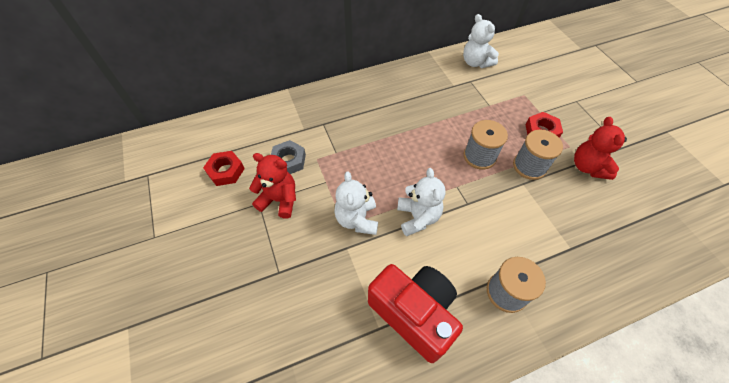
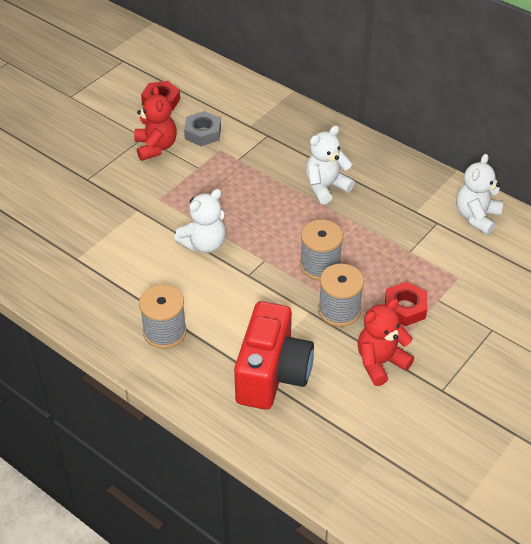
camera: 60 degrees right, 10 degrees down
(357, 219) = (171, 204): white teddy bear -> white teddy bear (326, 187)
(414, 314) = (102, 275): red camera -> red camera (272, 374)

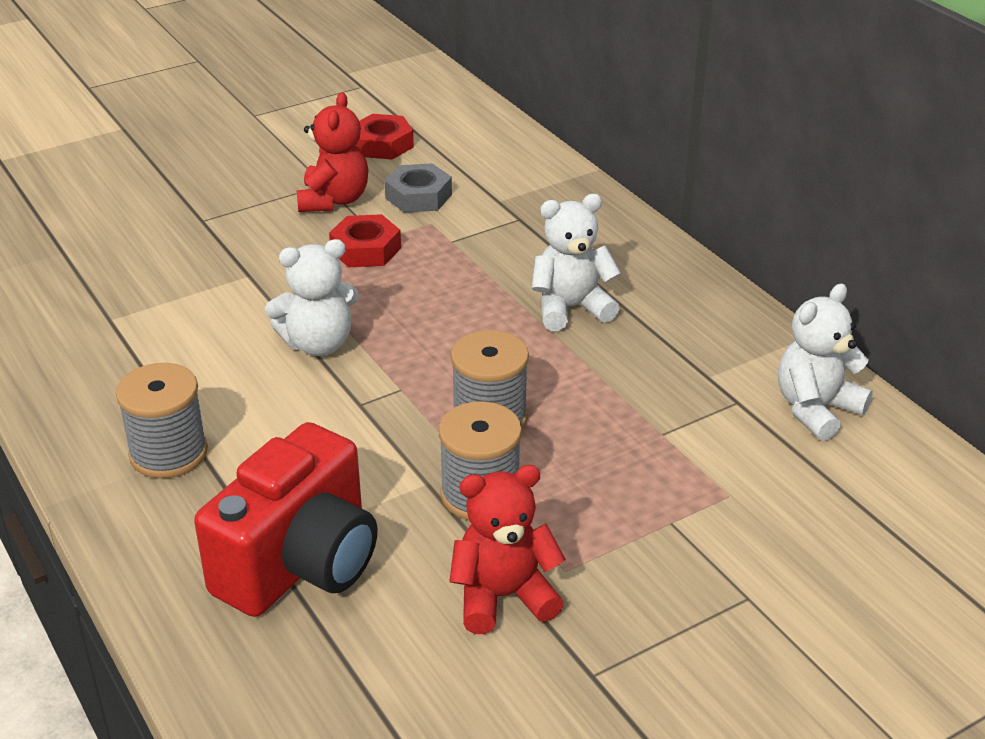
camera: 20 degrees right, 10 degrees down
(405, 308) = (601, 520): red nut -> red nut (366, 249)

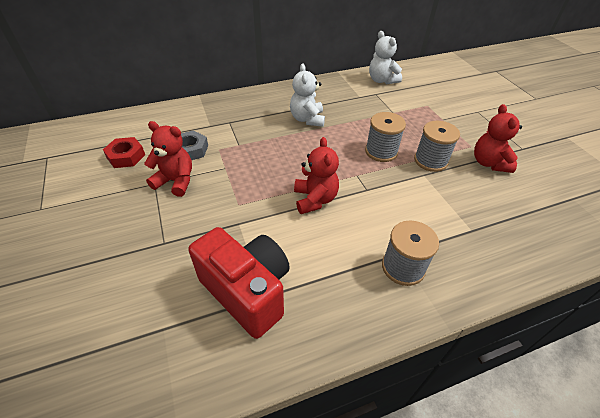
camera: 80 degrees left, 10 degrees up
(300, 564) = (481, 219): red camera -> red camera (247, 291)
(318, 344) = (315, 199): white teddy bear -> red teddy bear
(366, 249) = (233, 174): red nut -> none

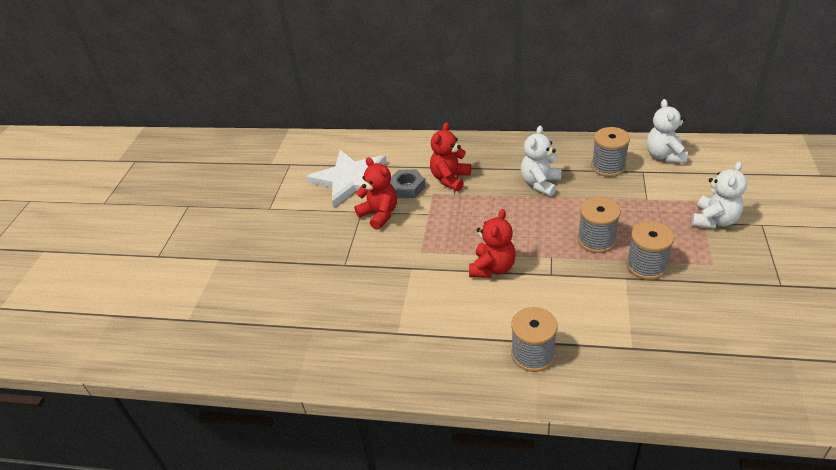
camera: 35 degrees right, 5 degrees down
(126, 156) = (350, 180): red nut -> white star
(247, 291) = (387, 324): red camera -> none
(349, 96) = (608, 166): none -> grey spool
(447, 116) = (714, 220): none -> white teddy bear
(489, 163) = (718, 288): red teddy bear -> red teddy bear (450, 179)

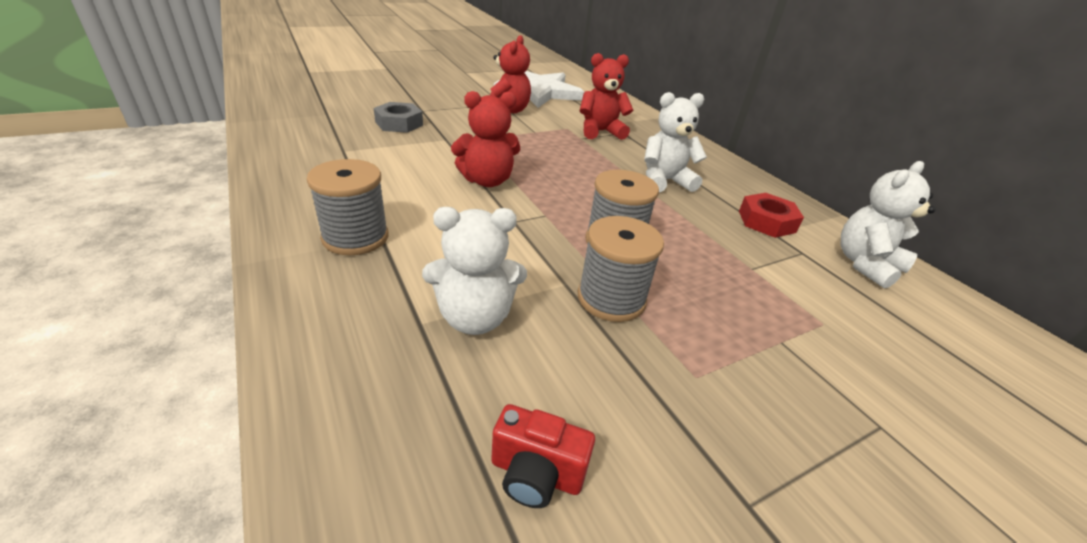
camera: 45 degrees right, 5 degrees down
(407, 188) = (559, 115): grey nut -> grey nut (399, 123)
(608, 166) = (766, 221): grey spool -> red nut
(714, 220) = (803, 353): white teddy bear -> white teddy bear (475, 317)
(744, 339) = (536, 473): none -> red camera

